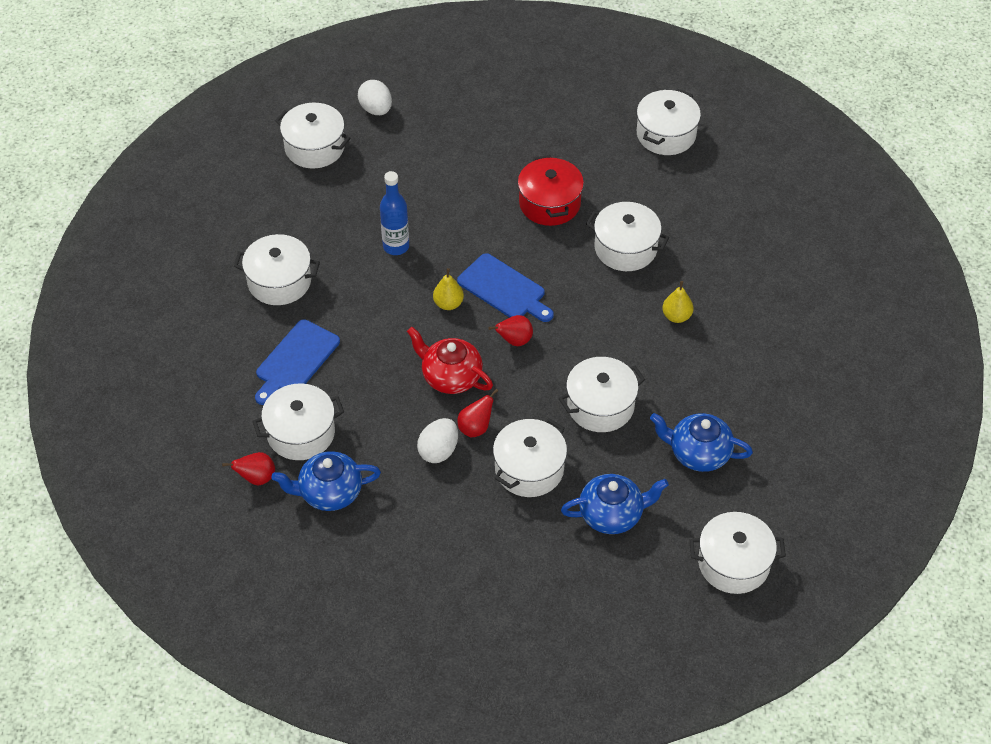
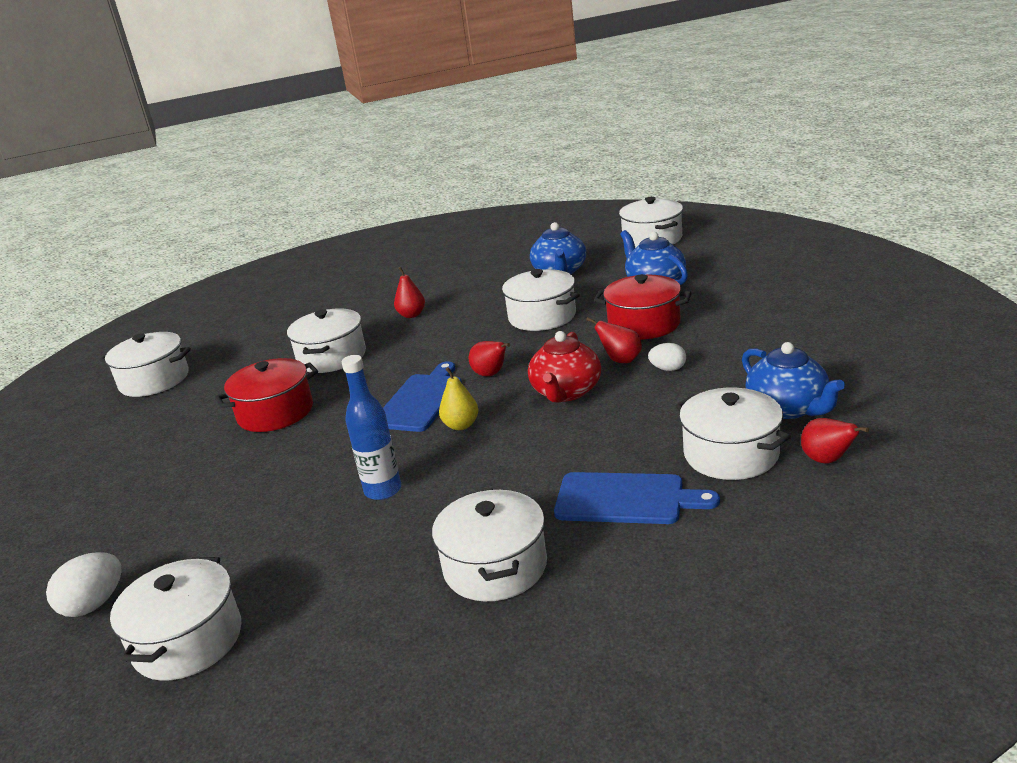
camera: 105 degrees left, 25 degrees down
(438, 451) = (668, 369): white egg -> white egg, size x0.66
(529, 469) = (644, 324): white pot -> red pot
(676, 316) = (411, 315): yellow pear -> red pear

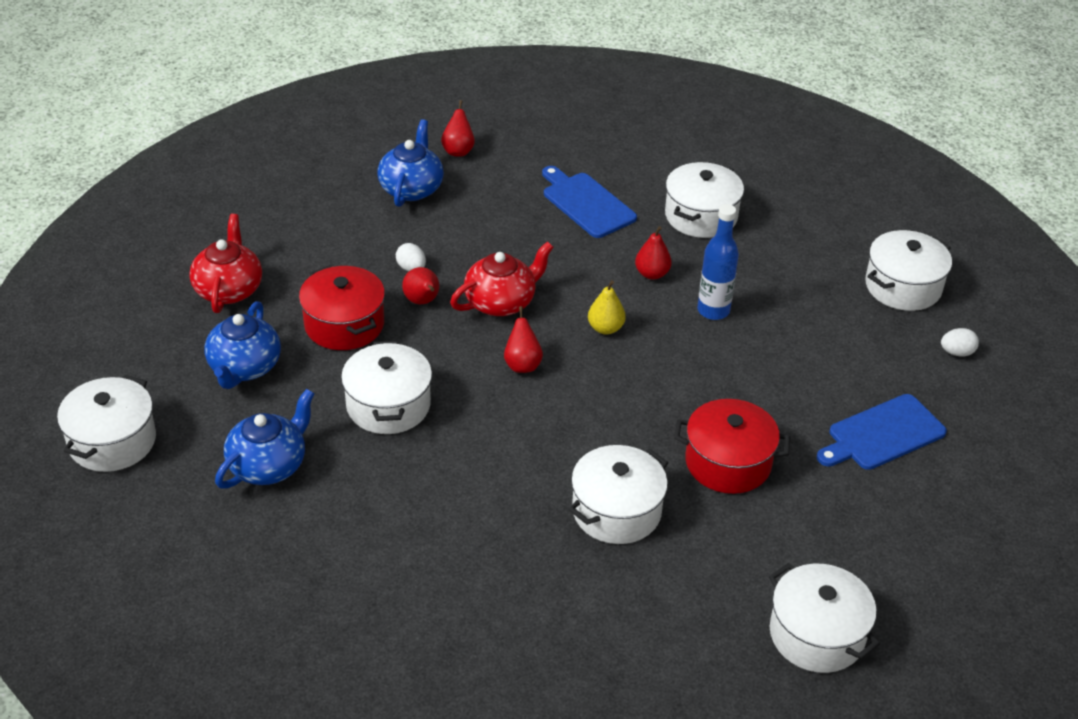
camera: 145 degrees left, 15 degrees up
(94, 604) = (957, 352): white egg -> white egg, size x0.66
(411, 315) = (478, 521): red pear -> red pear (652, 274)
(420, 400) = (604, 379): blue cutting board -> blue cutting board (882, 434)
(731, 454) = (493, 187): white pot -> none
(749, 295) = (229, 289): none -> red teapot

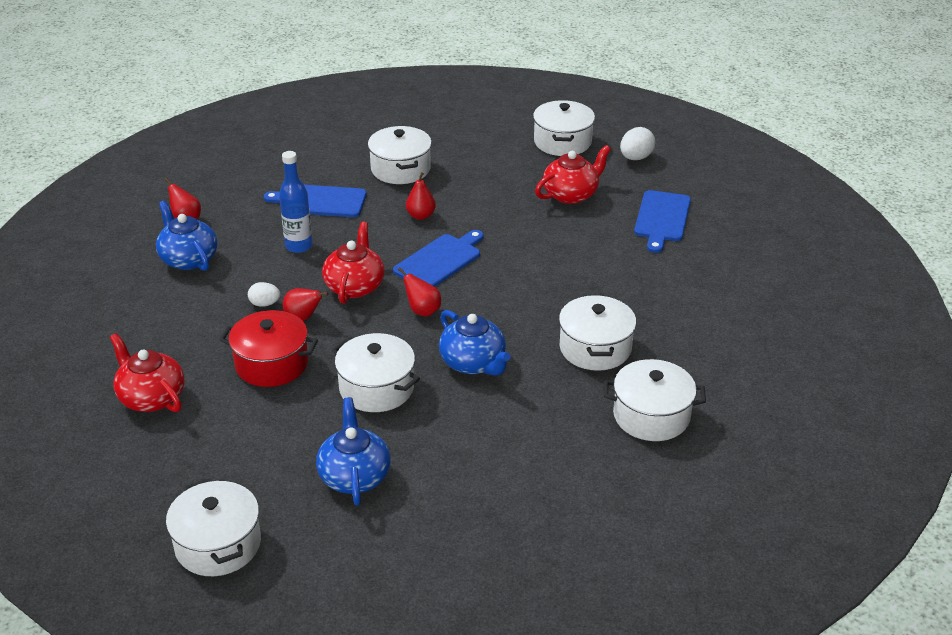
camera: 45 degrees left, 5 degrees down
(244, 368) = (243, 434): blue teapot -> blue teapot (473, 363)
(605, 328) = (440, 260): yellow pear -> blue cutting board
(713, 310) = (485, 213): blue bottle -> blue bottle (299, 246)
(728, 462) = (612, 283): red pot -> none
(817, 634) = (777, 332): white pot -> white pot (651, 416)
(827, 347) = (571, 194): none -> red teapot
(957, 352) = (635, 158): white egg -> white egg, size x1.52

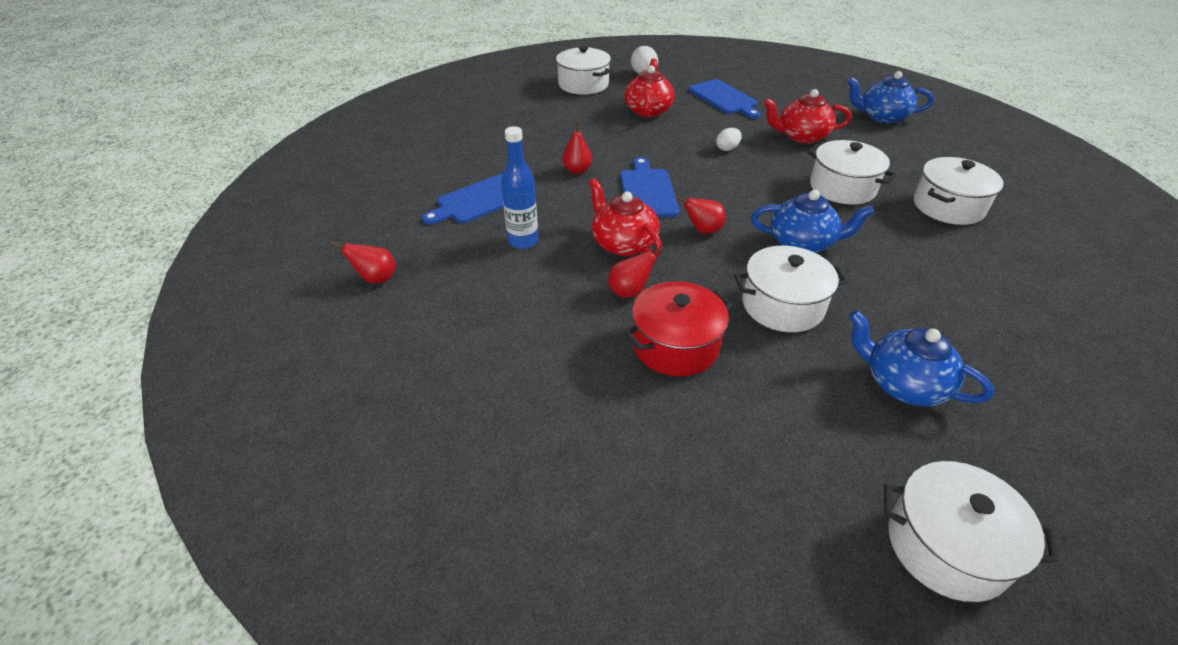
camera: 45 degrees left, 5 degrees up
(151, 397) = (630, 460): red teapot -> red teapot (801, 136)
(188, 259) = (439, 310): blue teapot -> blue teapot (881, 117)
(264, 304) = (578, 302): white egg -> white egg (727, 148)
(400, 169) = (503, 148): white pot -> none

